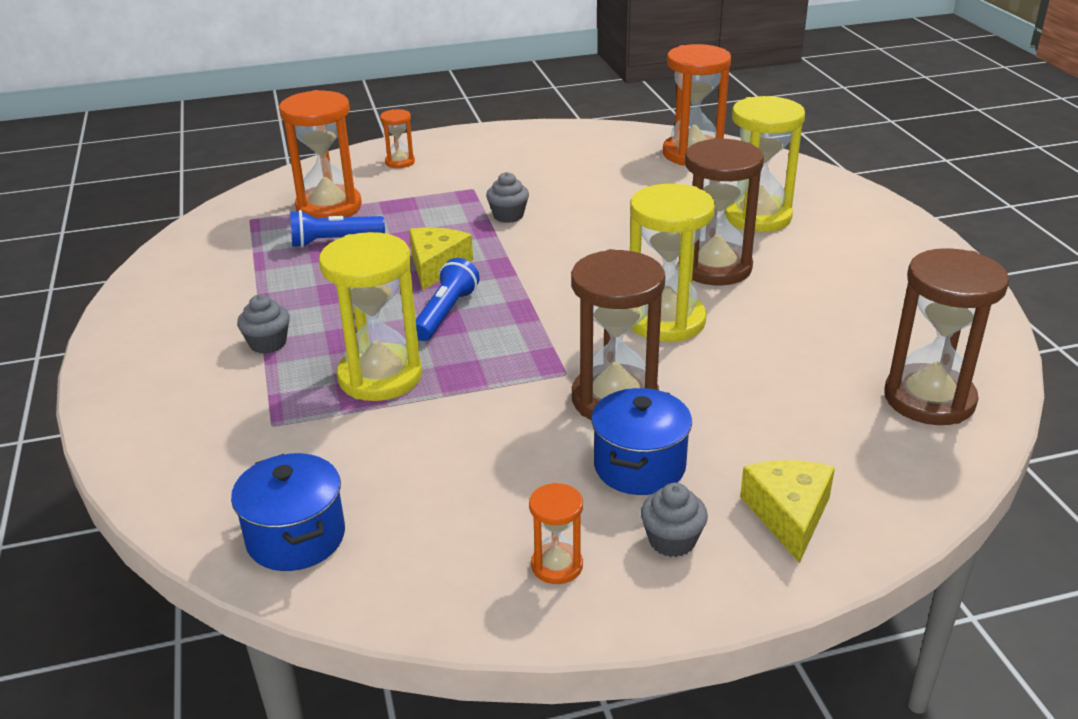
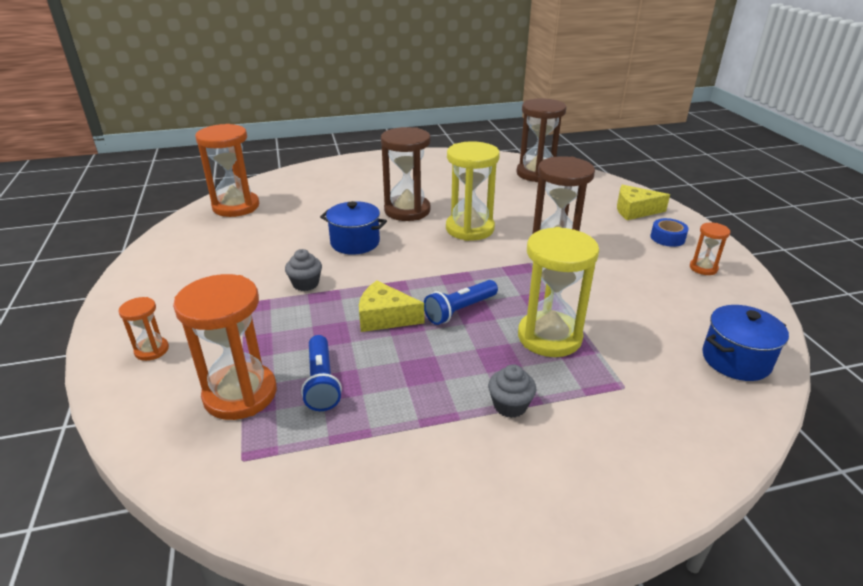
camera: 90 degrees left, 0 degrees up
(445, 313) = (460, 310): blue flashlight -> blue flashlight turned 60 degrees counterclockwise
(639, 466) = (614, 243): blue pot -> blue pot (355, 243)
(672, 540) = (667, 238): grey cupcake -> blue tape
(757, 217) = (344, 194): yellow hourglass -> none

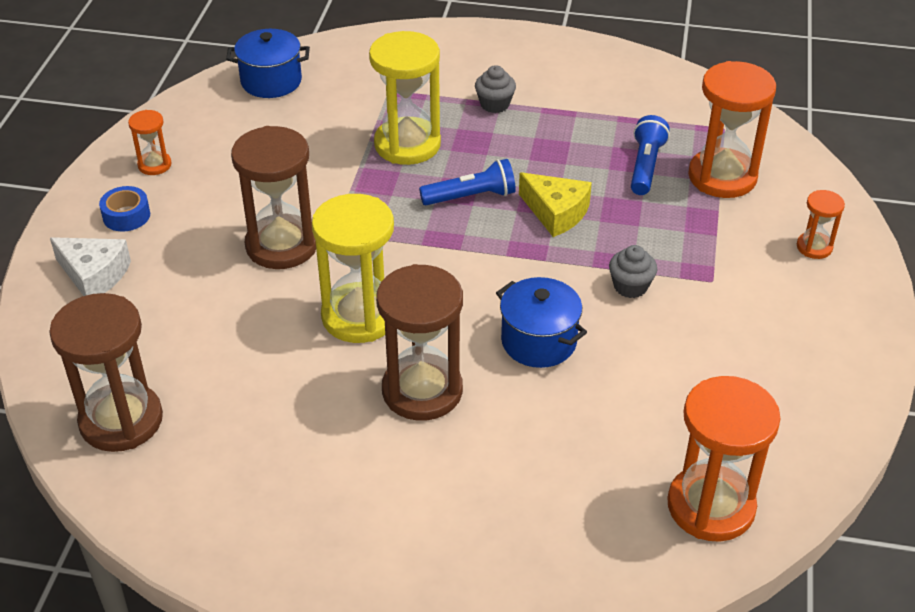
camera: 155 degrees left, 10 degrees up
(634, 210) = (94, 275): yellow cheese -> white cheese

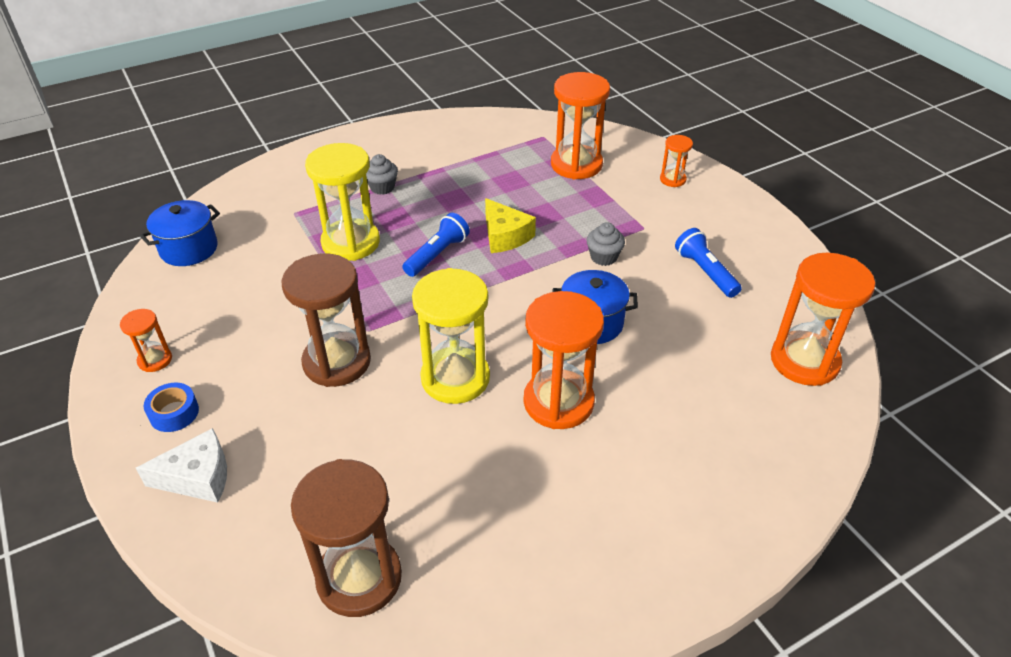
camera: 40 degrees left, 0 degrees up
(422, 391) = (558, 402): brown hourglass -> orange hourglass
(556, 212) = (505, 236): yellow cheese -> yellow cheese turned 60 degrees clockwise
(645, 166) = (525, 180): blue flashlight -> blue flashlight (705, 272)

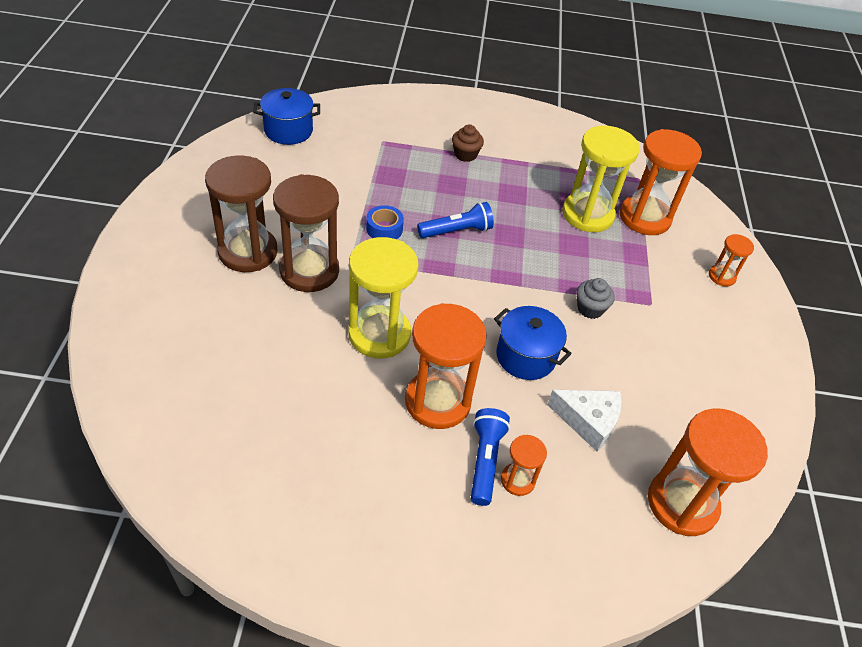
camera: 30 degrees right, 5 degrees up
(155, 360) = (198, 199): orange hourglass -> orange hourglass (517, 480)
(174, 413) = (177, 243): blue tape -> blue tape (384, 229)
(198, 477) = (153, 296): white cheese -> white cheese (588, 421)
(351, 243) = (401, 186): yellow hourglass -> yellow hourglass (587, 215)
(359, 578) = (184, 432): brown hourglass -> brown hourglass (248, 252)
(382, 187) = (465, 155): grey cupcake -> brown cupcake
(505, 236) = (524, 245): yellow cheese -> none
(705, 272) = (668, 373): blue flashlight -> blue flashlight (485, 461)

